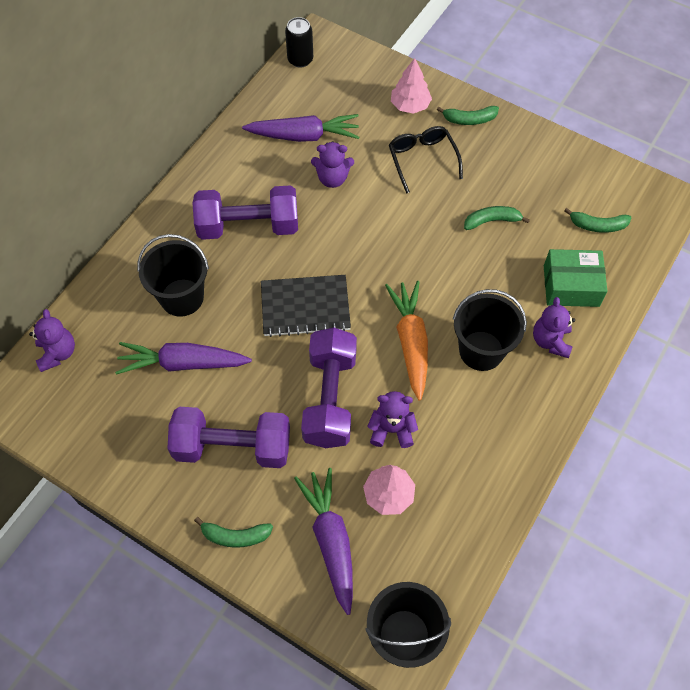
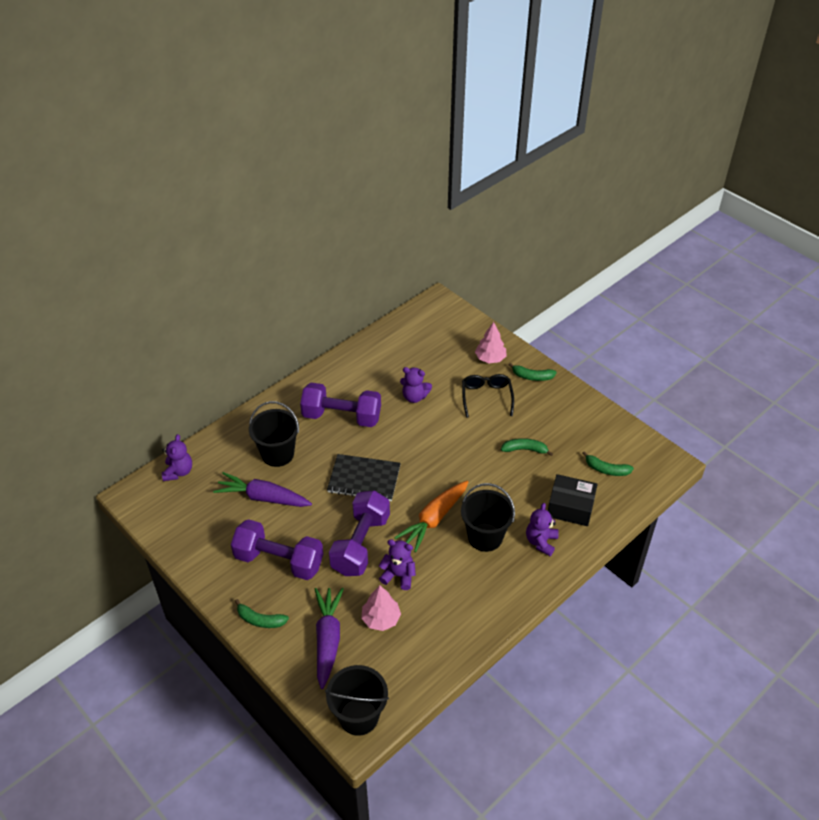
camera: 15 degrees right, 15 degrees down
(300, 59) = (419, 312): black can -> none
(304, 136) = (404, 364): purple carrot -> none
(411, 342) = (434, 519): orange carrot -> orange carrot turned 150 degrees counterclockwise
(571, 286) = (570, 507): green box -> black box

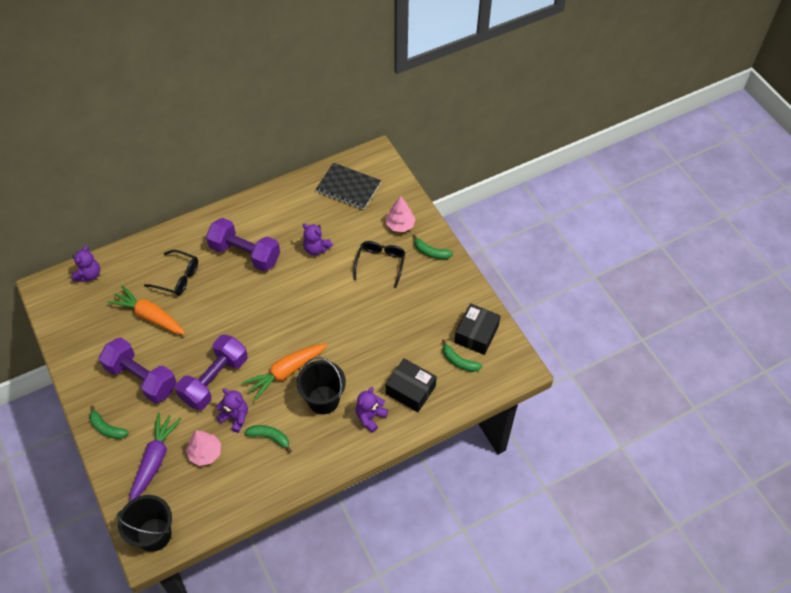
camera: 15 degrees right, 10 degrees up
(263, 497) = (150, 316): purple carrot -> orange carrot
(277, 454) = (177, 277): black bucket -> black glasses
(364, 479) = (241, 319): black notebook -> black notebook (348, 187)
(525, 449) = (393, 324): green banana -> green banana (270, 437)
(612, 441) = (476, 334): none -> black box

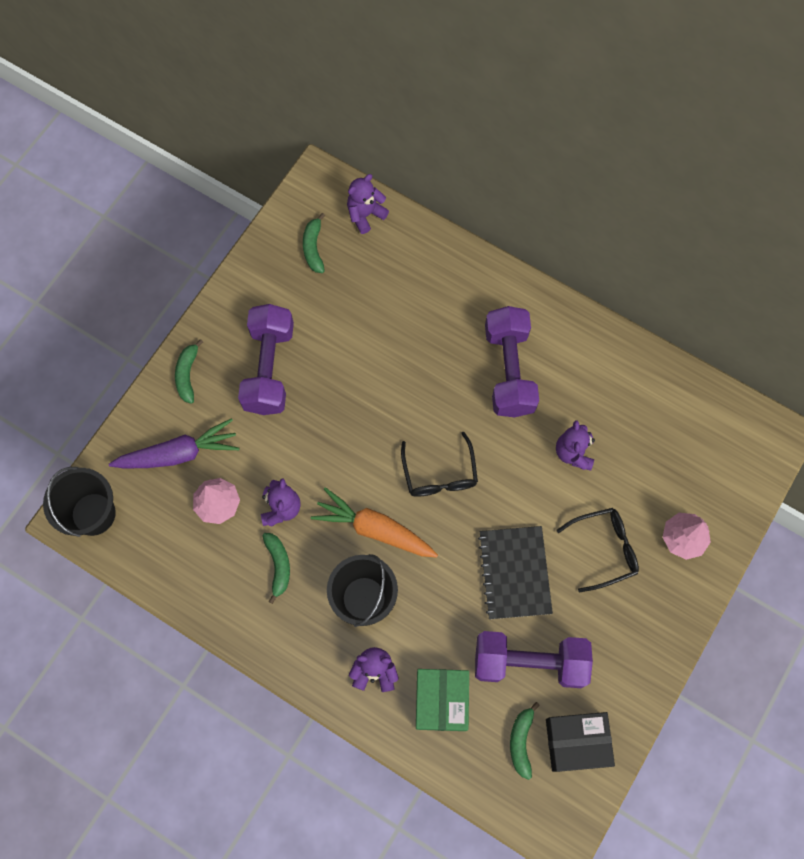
camera: 60 degrees right, 15 degrees up
(89, 275) = (365, 214): purple teddy bear -> purple teddy bear turned 150 degrees clockwise
(150, 316) = (353, 320): orange carrot -> none
(177, 277) = (424, 314): black glasses -> black glasses (439, 473)
(215, 380) = (315, 452): purple dumbbell -> purple dumbbell (529, 662)
(348, 187) = (697, 433): black notebook -> black notebook (514, 573)
(410, 390) = (441, 701): black box -> green box
(431, 252) = (666, 606): green banana -> green banana (313, 248)

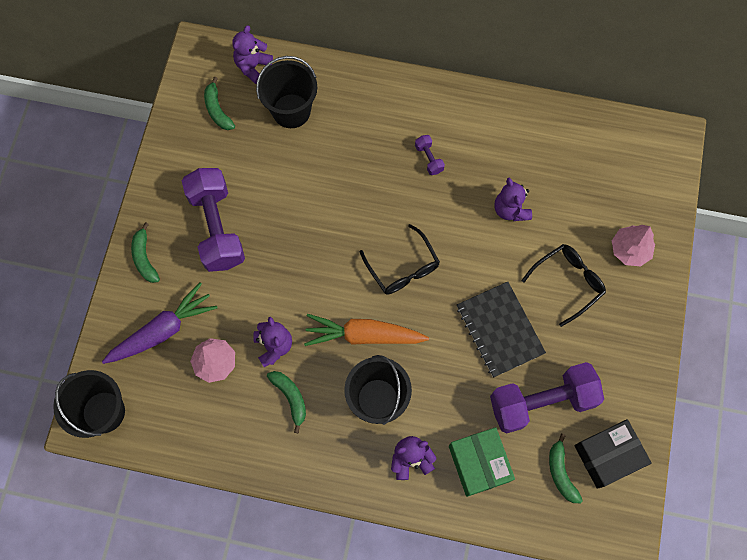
camera: 20 degrees left, 0 degrees up
(387, 273) = (291, 111): none -> black bucket
(509, 370) = (429, 158): purple dumbbell -> purple dumbbell, size x0.41

